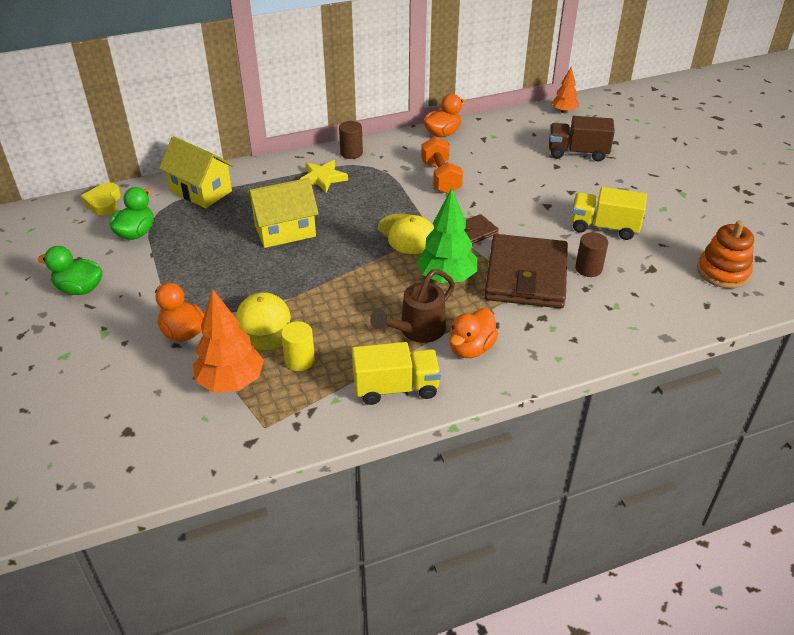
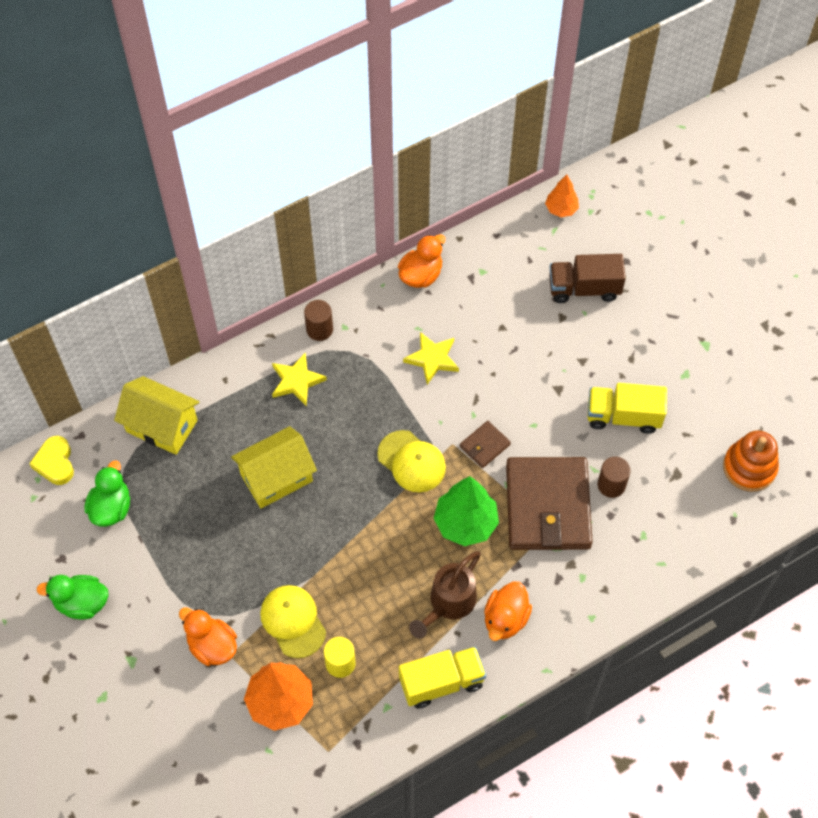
camera: 10 degrees left, 20 degrees up
(440, 178) = (432, 359): orange dumbbell -> yellow star

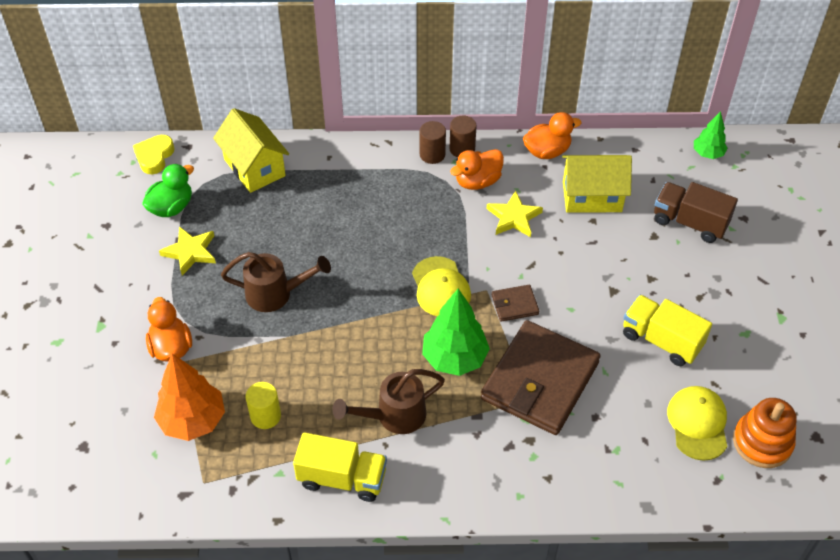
camera: 30 degrees right, 10 degrees down
(82, 603) = (96, 264): green duck -> none
(270, 544) = (275, 294): none -> brown watering can
(276, 477) = (317, 246): yellow house -> yellow house (592, 196)
(293, 621) = (250, 362): yellow cap -> yellow cap (698, 424)
(297, 381) = (386, 183): yellow star -> yellow star (190, 252)
(505, 619) = (437, 455): orange duck -> orange duck (477, 181)
(561, 209) = (707, 154): orange tree -> green tree
(611, 485) = (612, 392): brown cylinder -> brown cylinder (462, 149)

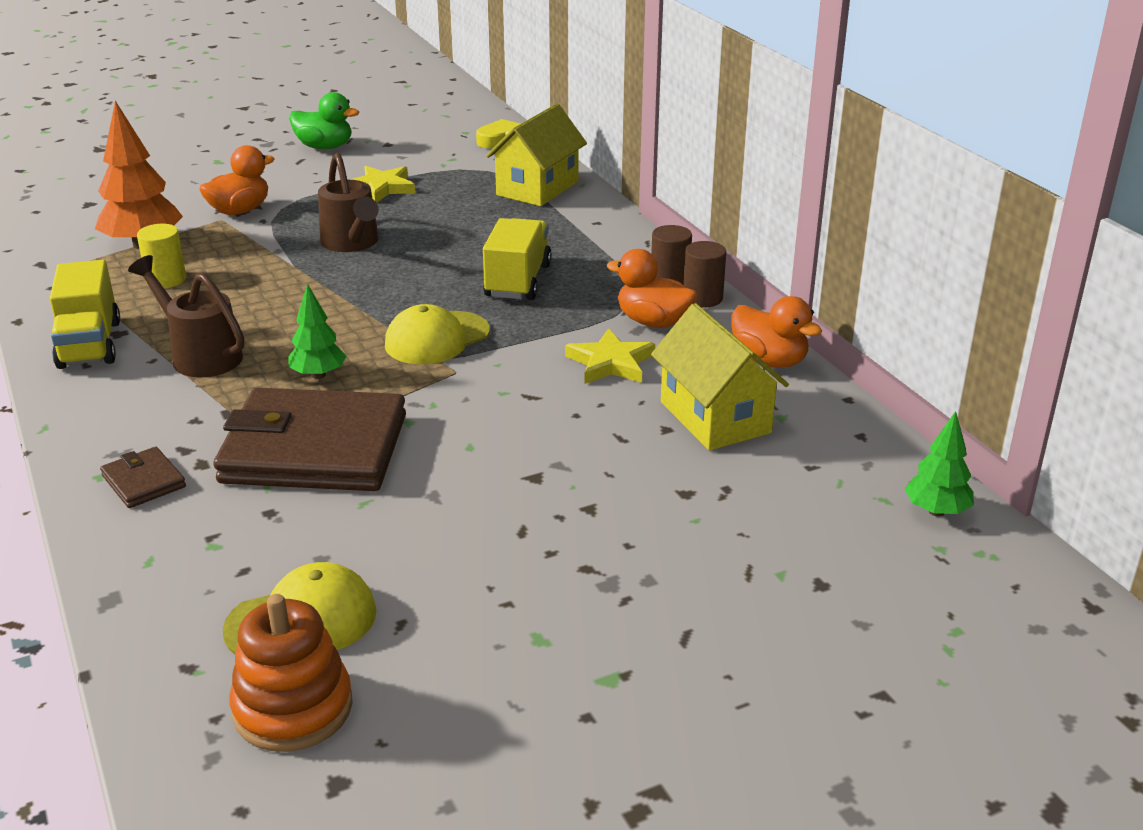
camera: 65 degrees right, 20 degrees down
(171, 207) = (438, 164): green duck -> green duck (325, 147)
(454, 358) = (318, 375): green tree -> green tree, size x0.58
(514, 305) = (444, 399): brown wallet -> brown wallet (143, 481)
(661, 340) = (461, 545): yellow truck -> yellow truck (517, 281)
(689, 222) = (750, 523): brown truck -> none

